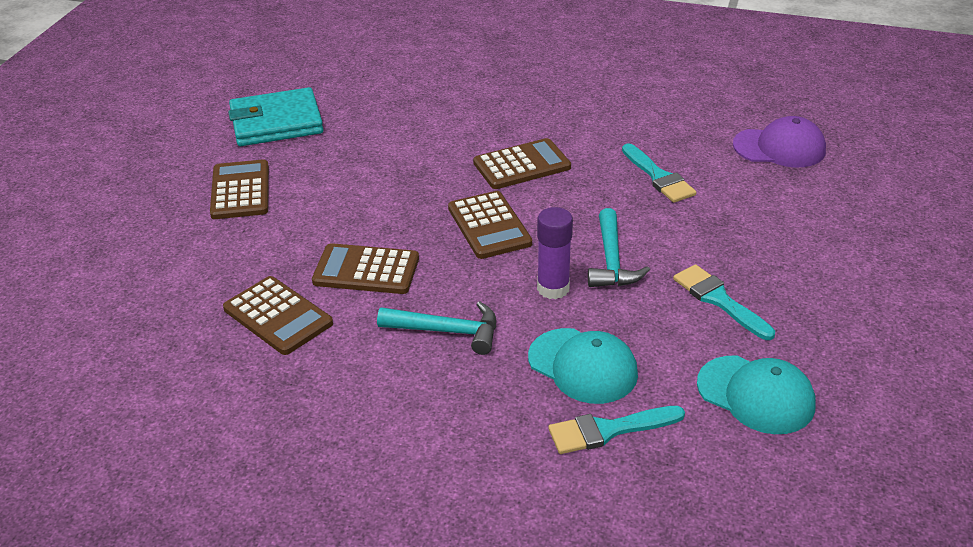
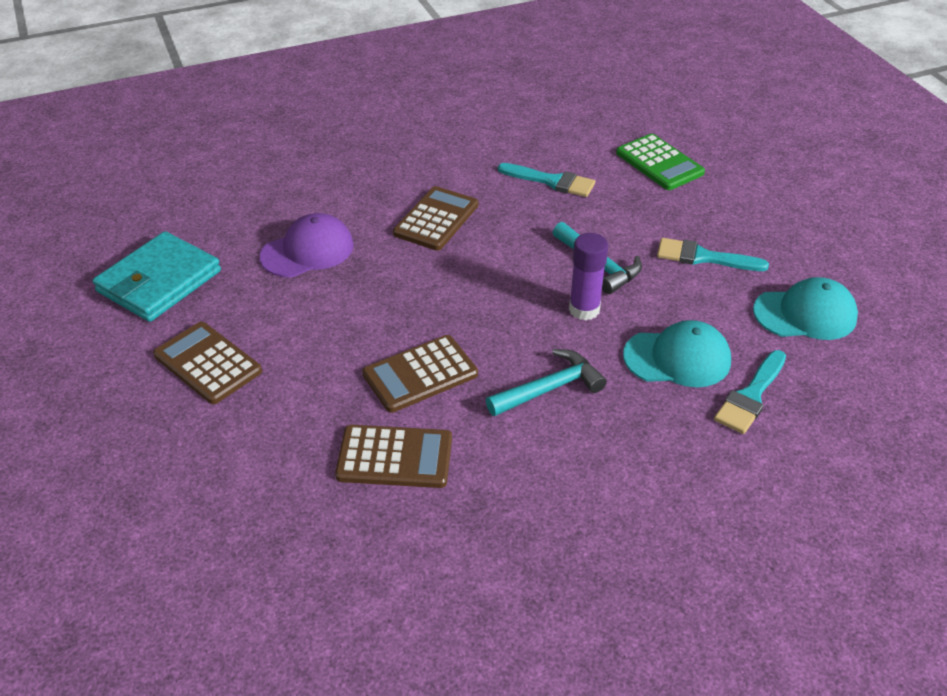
camera: 40 degrees left, 5 degrees up
(489, 226) = (473, 283): brown calculator -> none
(779, 148) = (606, 120): purple cap -> purple cap (307, 251)
(784, 204) = (659, 163): none -> green calculator

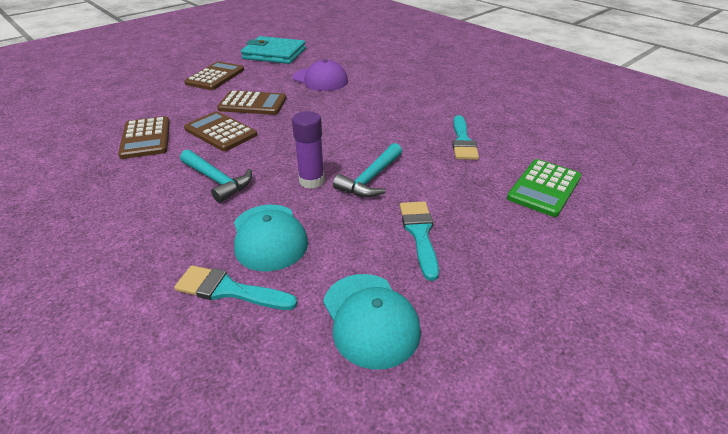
camera: 70 degrees right, 5 degrees down
(436, 219) = (379, 108): brown calculator -> brown calculator (253, 104)

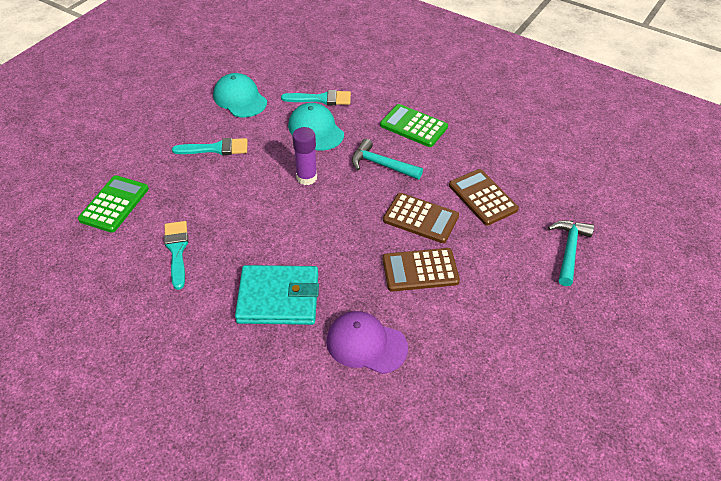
camera: 165 degrees right, 10 degrees up
(134, 219) = (413, 126): none -> green calculator
(215, 77) = (510, 321): brown calculator -> none
(274, 54) = (475, 414): turquoise wallet -> turquoise wallet (278, 298)
(370, 179) = (259, 188): turquoise hammer -> turquoise hammer (569, 250)
(419, 234) = (216, 148): turquoise brush -> turquoise brush turned 75 degrees counterclockwise

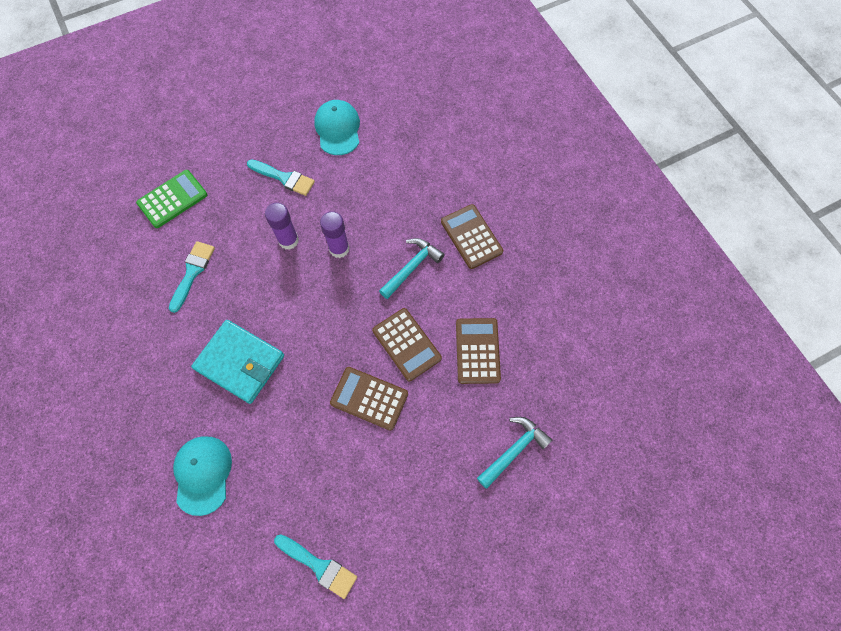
camera: 30 degrees right, 20 degrees up
(255, 190) = (288, 240): none -> purple glue stick
(316, 130) = (381, 198): turquoise cap -> turquoise cap (203, 474)
(321, 99) = (409, 163): turquoise brush -> turquoise brush (319, 566)
(366, 344) = (278, 445): purple cap -> none
(381, 165) = (412, 267): turquoise hammer -> turquoise hammer turned 75 degrees clockwise
(413, 126) = (471, 237): green calculator -> brown calculator

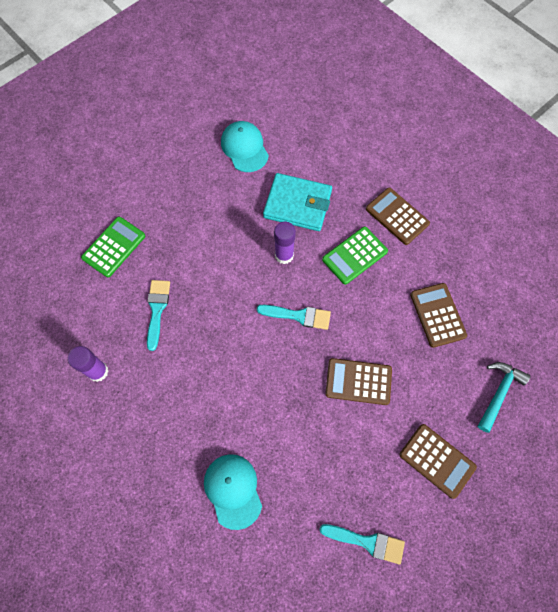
camera: 15 degrees left, 0 degrees up
(240, 362) = (231, 380): turquoise wallet -> turquoise wallet (297, 204)
(284, 178) = (211, 203): turquoise brush -> turquoise brush (298, 316)
(288, 240) = (235, 259): purple glue stick -> purple glue stick (98, 371)
(406, 344) = (374, 325): brown calculator -> brown calculator (437, 460)
(412, 267) = (354, 256): turquoise hammer -> green calculator

